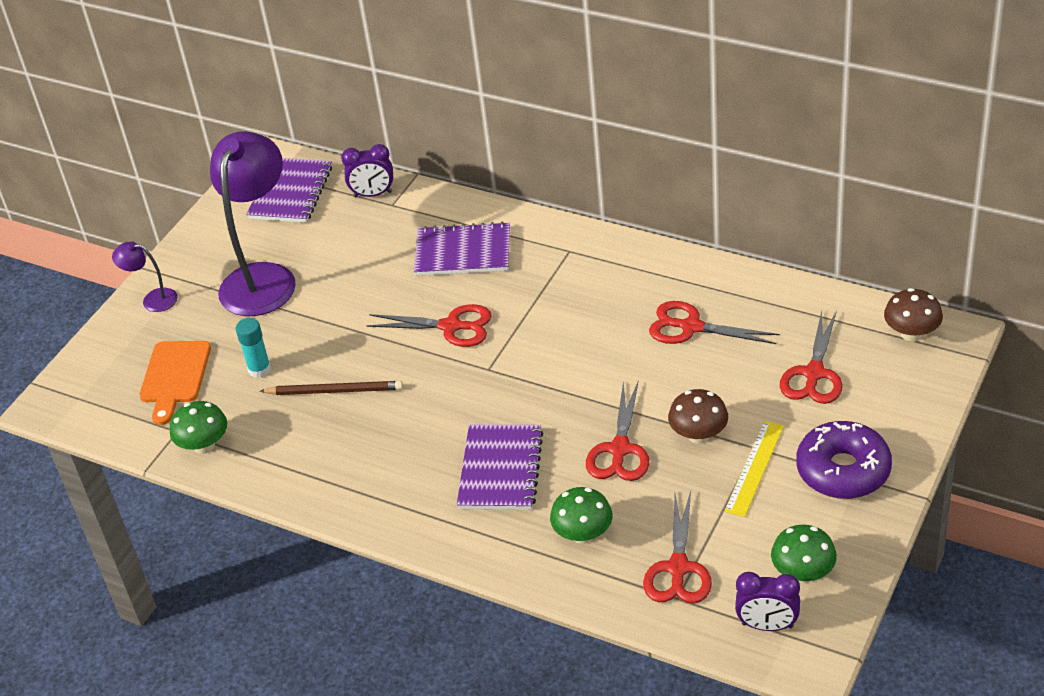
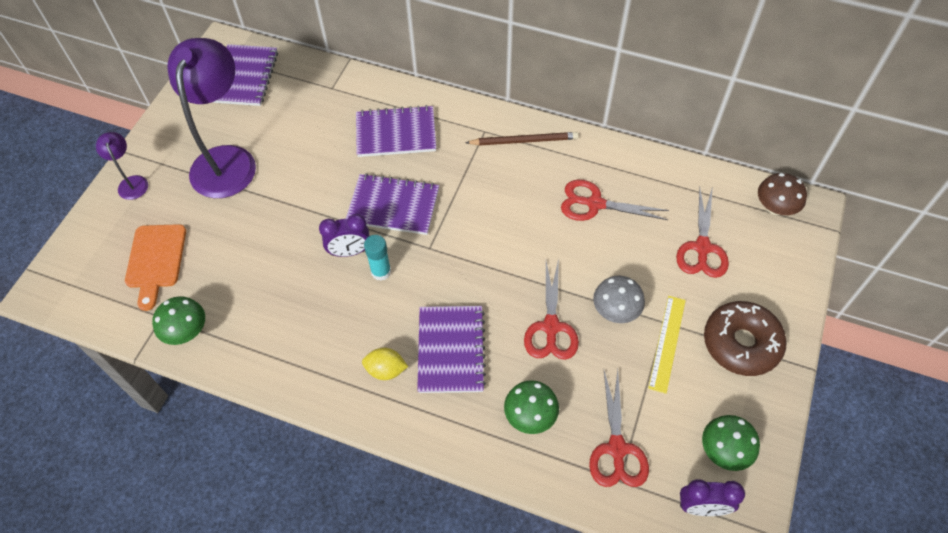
camera: 10 degrees left, 15 degrees up
(153, 299) = (131, 182): purple lamp -> purple lamp turned 60 degrees clockwise
(259, 369) = (230, 252): turquoise glue stick -> turquoise glue stick (381, 272)
(335, 391) = (298, 272): brown pencil -> brown pencil (524, 141)
(373, 194) = (314, 78): purple clock -> purple clock (349, 251)
(424, 487) = (386, 370): none -> yellow lemon
(451, 326) = (393, 206): red scissors -> purple notebook
(698, 435) = (615, 311): brown mushroom -> grey mushroom
(843, 470) = (741, 343): purple donut -> brown donut

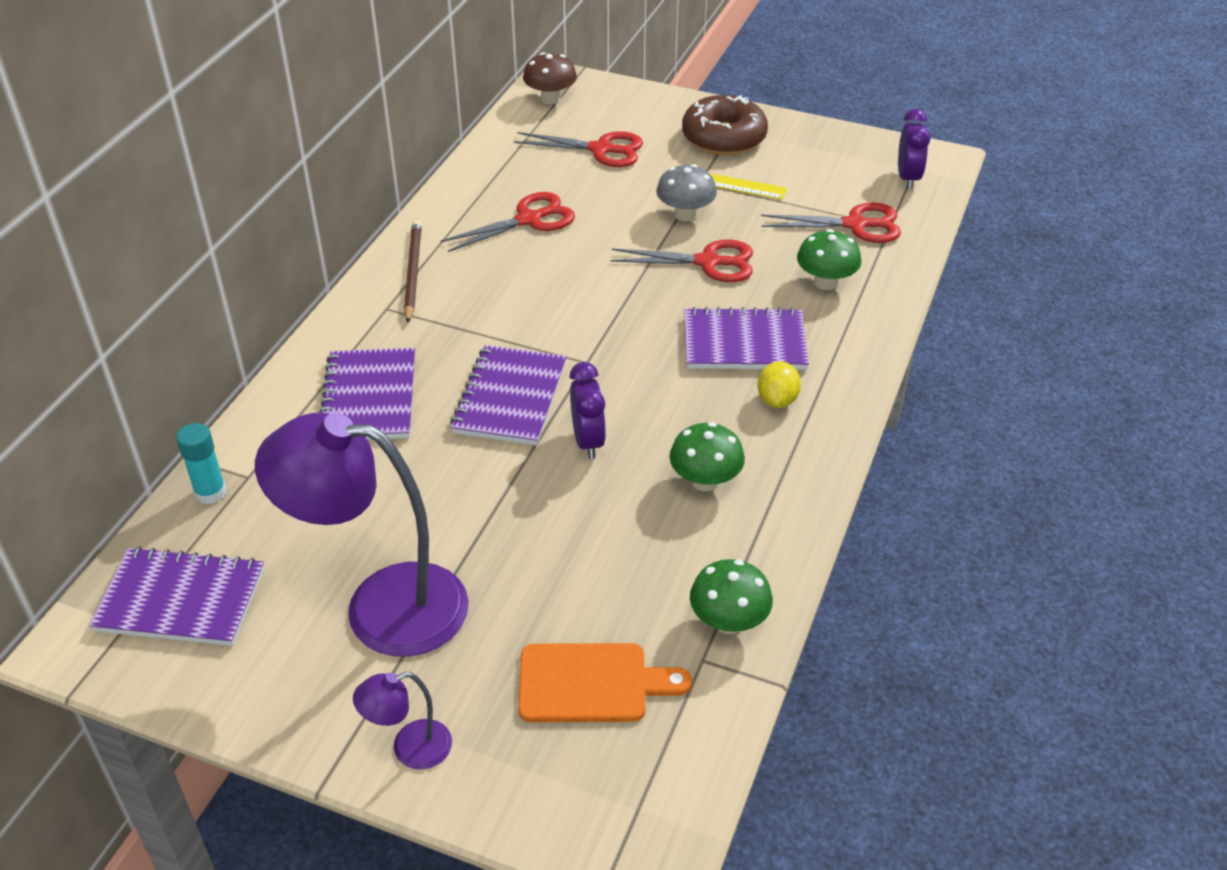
camera: 90 degrees left, 15 degrees down
(381, 272) = (624, 408): turquoise glue stick -> turquoise glue stick (210, 492)
(595, 204) = (529, 220): red scissors -> red scissors turned 135 degrees counterclockwise
(724, 451) = (846, 160): green mushroom -> green mushroom (705, 481)

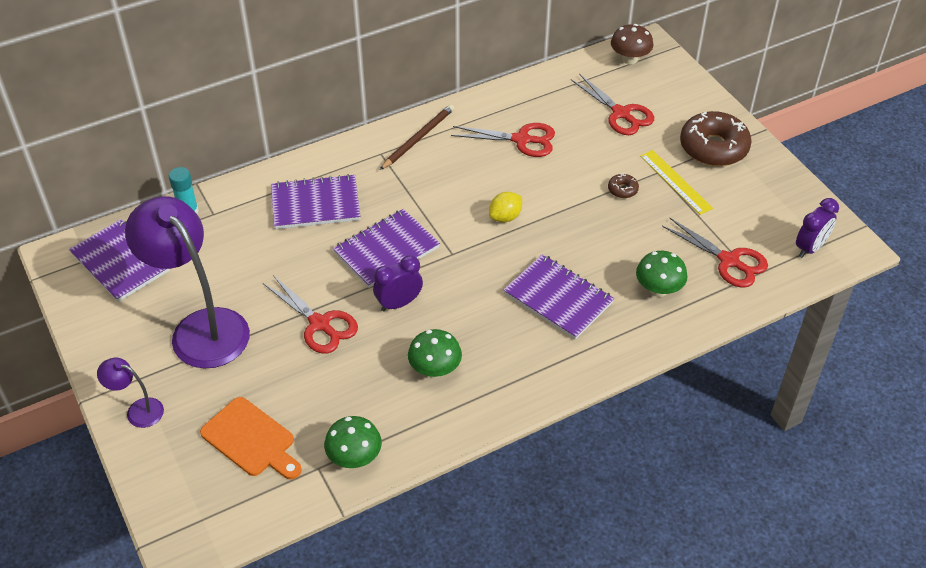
camera: 40 degrees right, 5 degrees up
(369, 398) = (315, 204): purple notebook -> purple notebook turned 45 degrees clockwise
(588, 441) = (399, 303): purple clock -> purple clock turned 150 degrees counterclockwise
(685, 214) = (622, 190): grey mushroom -> brown donut
(708, 262) = (598, 231): red scissors -> red scissors (320, 324)
(777, 400) = (534, 347): yellow lemon -> yellow lemon (505, 217)

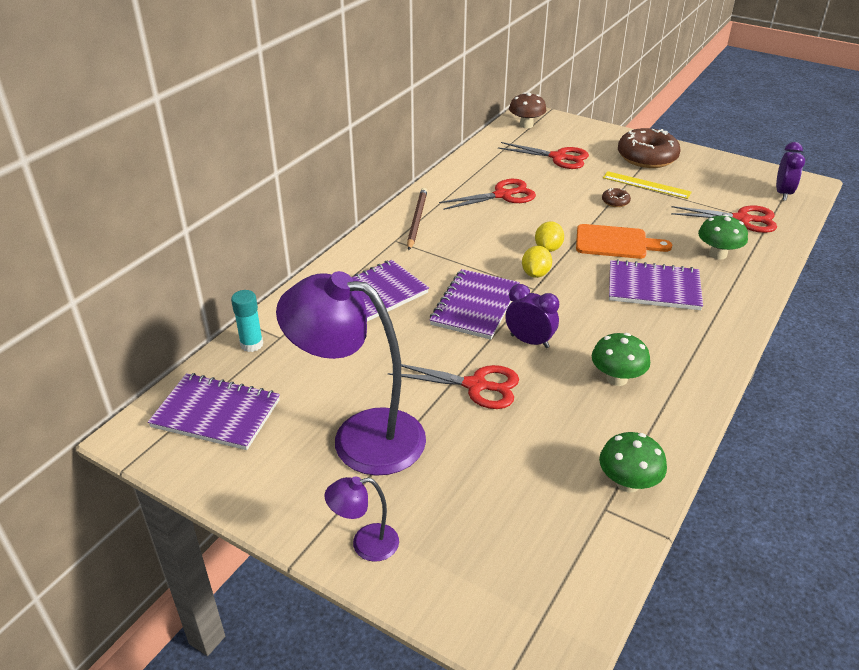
camera: 30 degrees left, 10 degrees down
(251, 439) = (513, 514): orange cutting board -> orange cutting board (615, 242)
(399, 303) = (529, 341): purple clock -> purple clock turned 90 degrees clockwise
(468, 239) = (535, 274): none -> yellow lemon

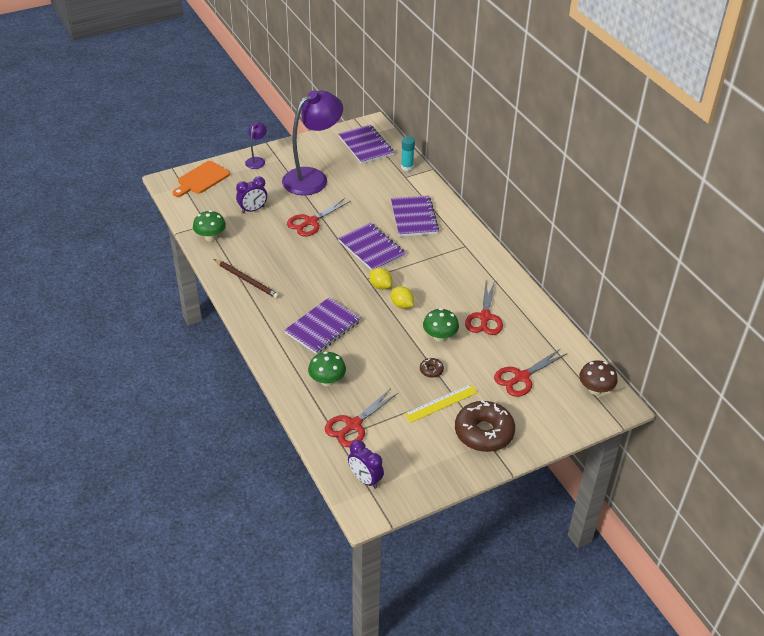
camera: 120 degrees right, 5 degrees up
(216, 414) = (365, 146): purple notebook -> purple notebook turned 75 degrees counterclockwise
(417, 220) = (482, 264): brown pencil -> brown pencil (247, 280)
(529, 341) = (324, 254): purple clock -> purple clock (253, 210)
(615, 242) = (382, 339): orange cutting board -> orange cutting board (201, 179)
(616, 378) = (269, 269): green mushroom -> green mushroom (440, 337)

